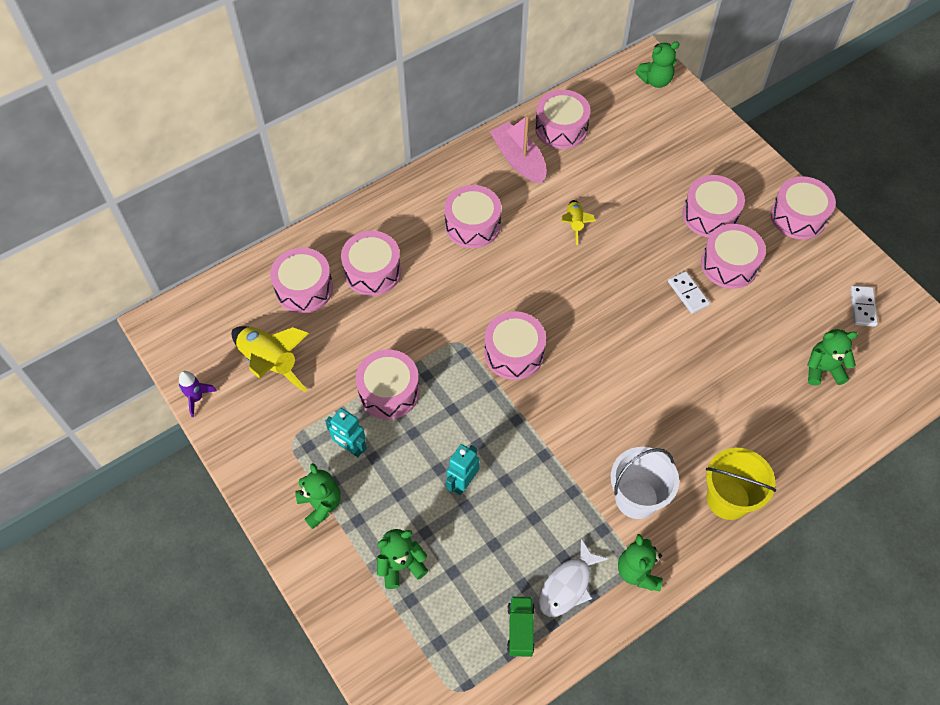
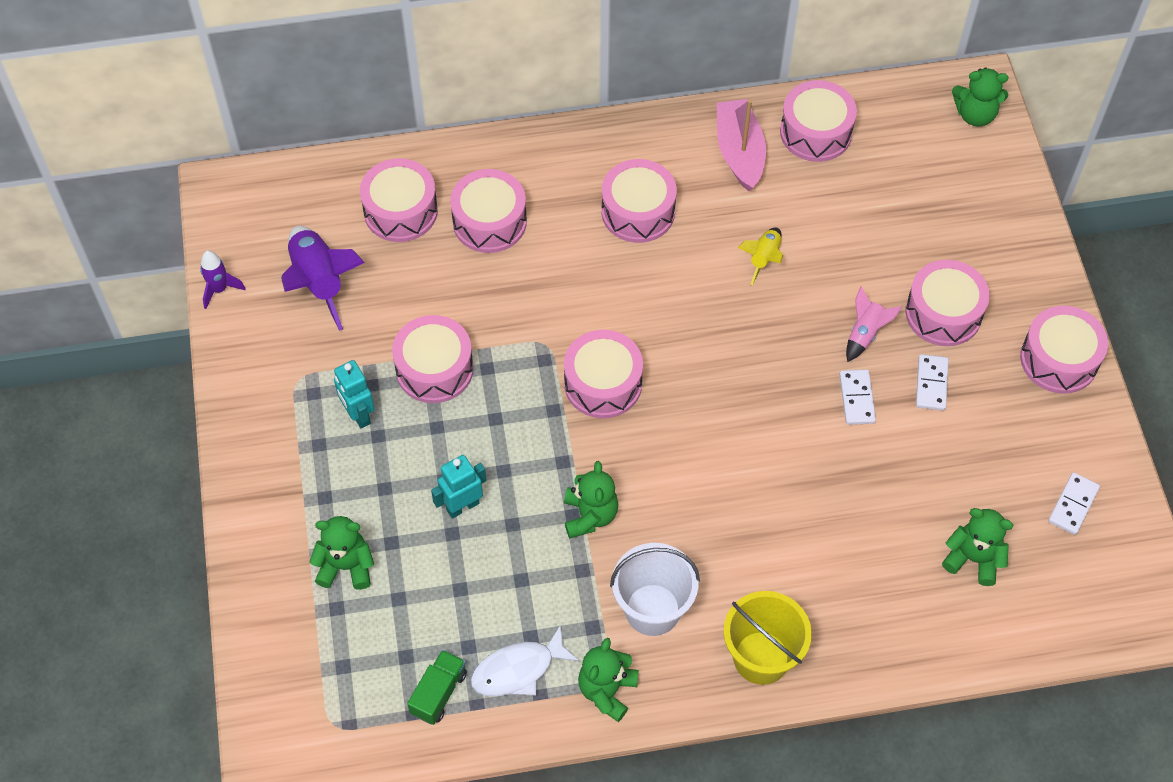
camera: 25 degrees right, 0 degrees up
(270, 363) = (319, 282): yellow rocket -> purple rocket
(320, 505) = (293, 463): green teddy bear -> green teddy bear (590, 515)
(668, 248) = (865, 334): none -> pink rocket
(729, 264) = (931, 384): pink drum -> white domino

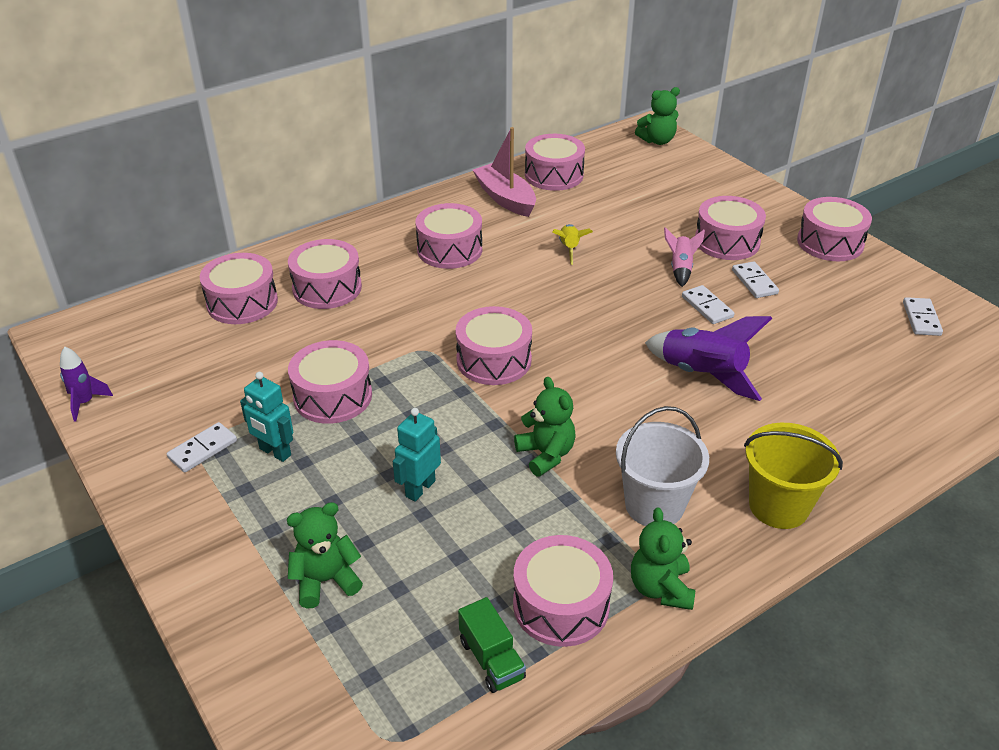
camera: 25 degrees left, 20 degrees down
(299, 386) = (203, 449): none -> white domino
(319, 282) = (187, 369): purple rocket -> purple rocket (702, 375)
(439, 693) = (491, 659): green truck -> green truck turned 150 degrees clockwise
(518, 670) = (561, 605): white fish -> pink drum
(973, 559) = (883, 375): green teddy bear -> none

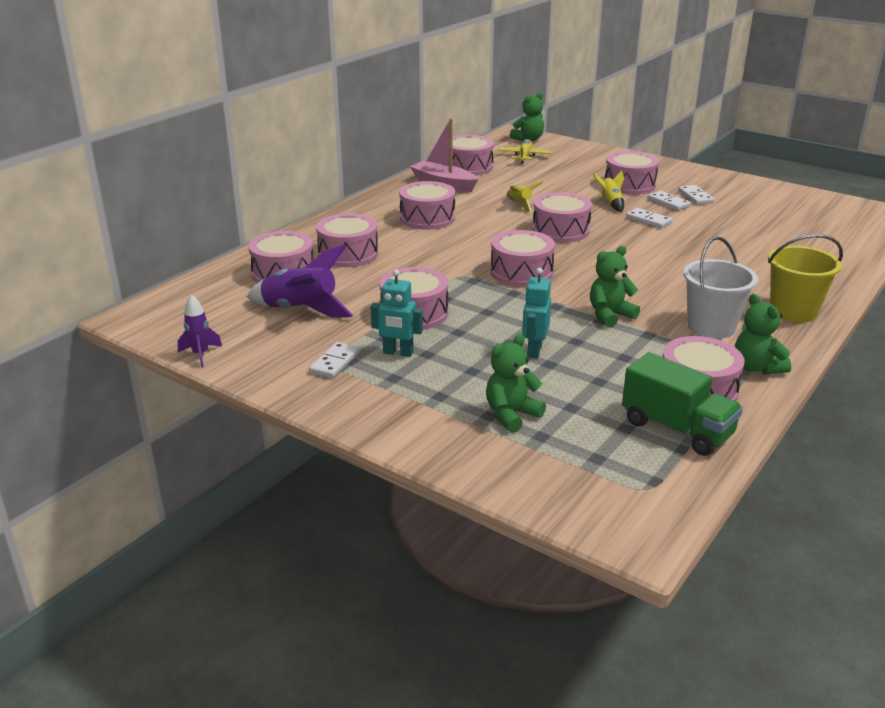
camera: 20 degrees left, 10 degrees down
(491, 659) = (676, 429): green truck -> green truck, size x1.62
(546, 454) = (610, 315): green teddy bear -> green teddy bear turned 75 degrees counterclockwise
(632, 169) = (524, 156): none -> yellow plane
(680, 268) = (611, 203): pink rocket -> yellow rocket
(702, 375) = (679, 255): purple rocket -> purple rocket (301, 310)
(830, 243) = (700, 176): pink drum -> pink drum (560, 230)
(921, 319) = (794, 204): white domino -> white domino (695, 197)

